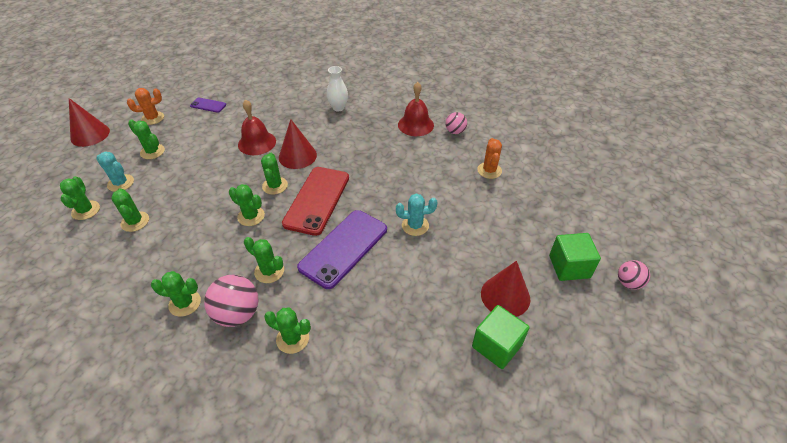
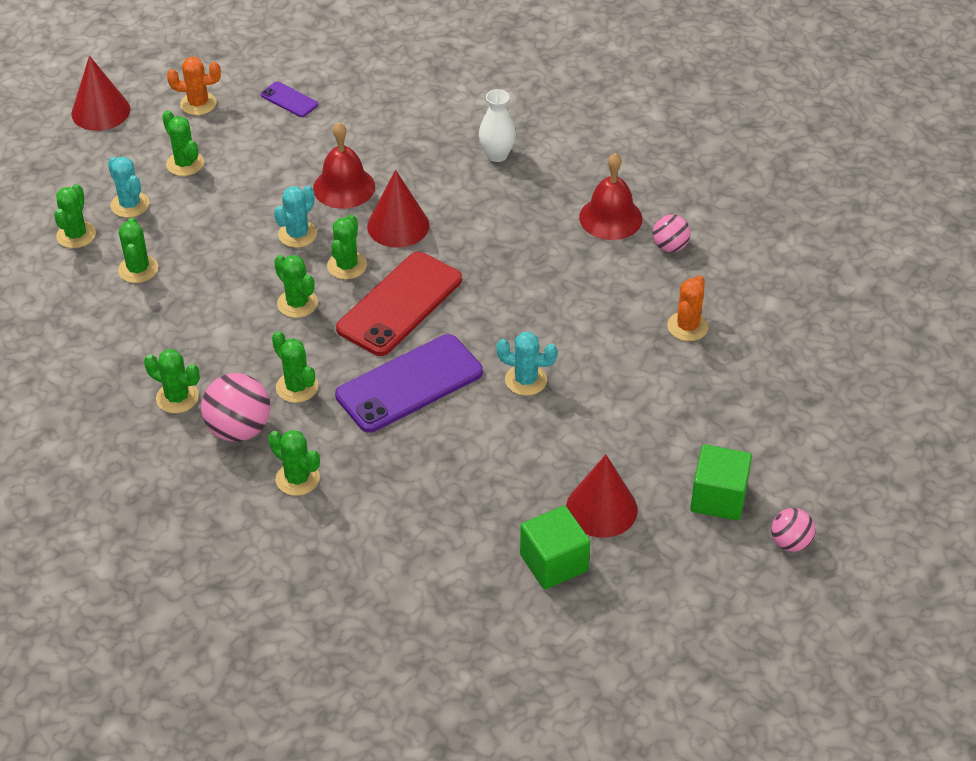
camera: 20 degrees right, 0 degrees up
(237, 175) = (297, 234): none -> turquoise cactus

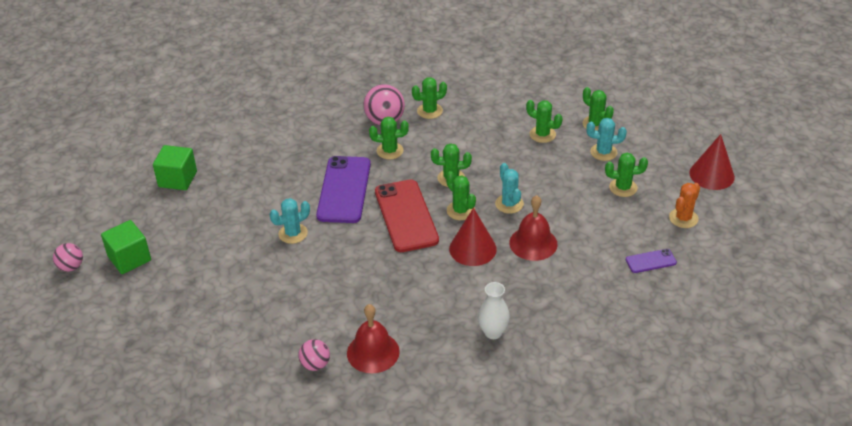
camera: 130 degrees right, 5 degrees down
(297, 479) = (331, 125): green cactus -> none
(601, 508) = (182, 212): red cone -> none
(687, 326) = (245, 326): orange cactus -> none

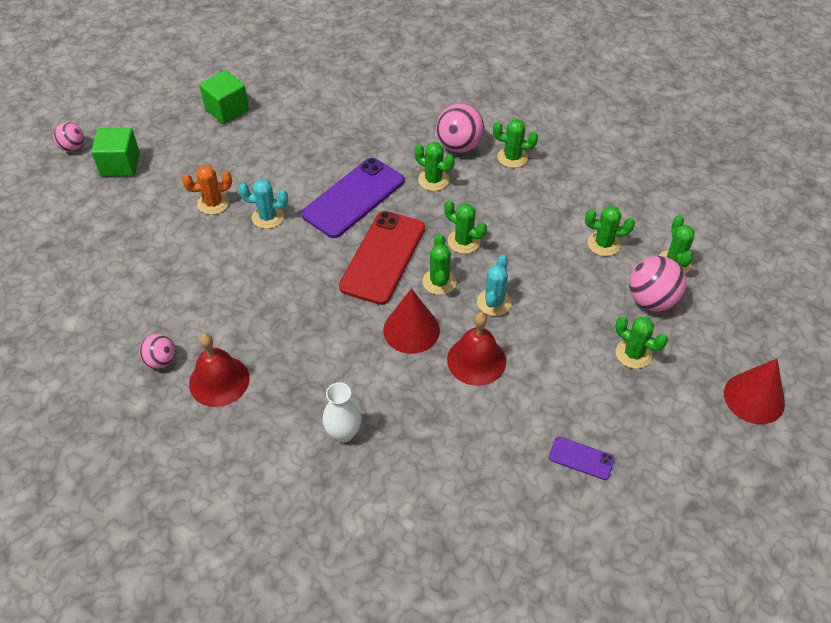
camera: 35 degrees right, 10 degrees up
(542, 134) = (603, 244): green cactus -> green cactus turned 60 degrees counterclockwise
(603, 152) = (651, 300): turquoise cactus -> pink ball
(683, 218) = (668, 430): orange cactus -> orange cactus (213, 203)

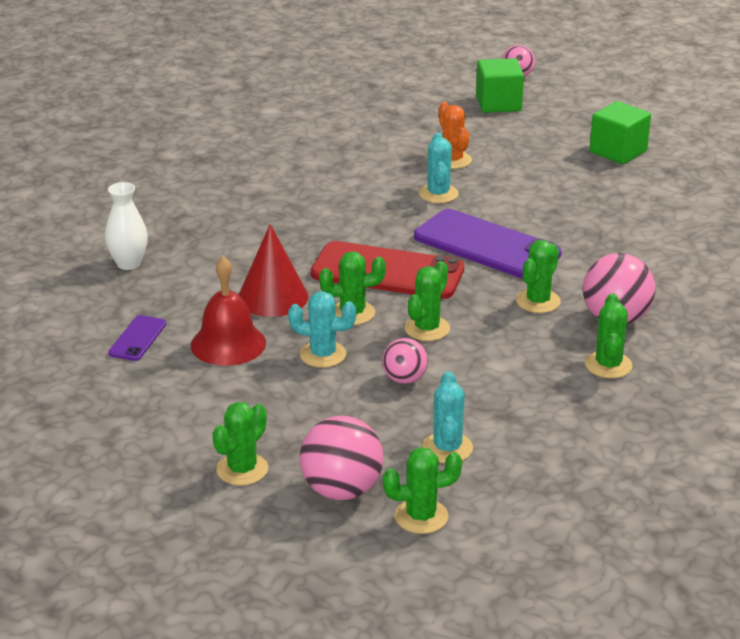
camera: 85 degrees right, 20 degrees down
(161, 361) = (223, 158): pink ball -> pink ball (404, 379)
(219, 381) = (198, 190): red bell -> none
(581, 458) = (80, 422): purple phone -> purple phone (137, 338)
(603, 244) = (447, 448): green cactus -> turquoise cactus
(754, 398) = (165, 581): red cone -> none

